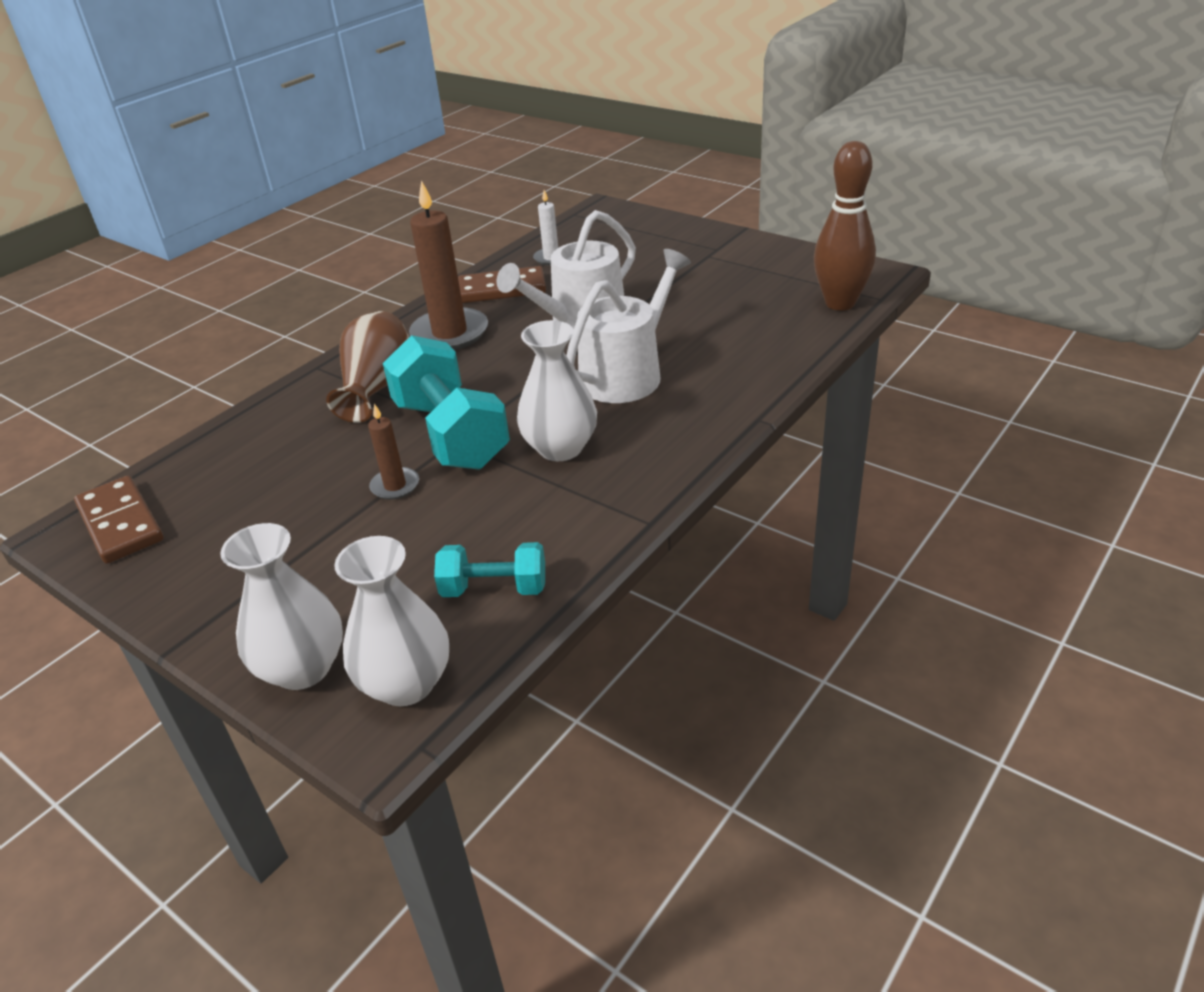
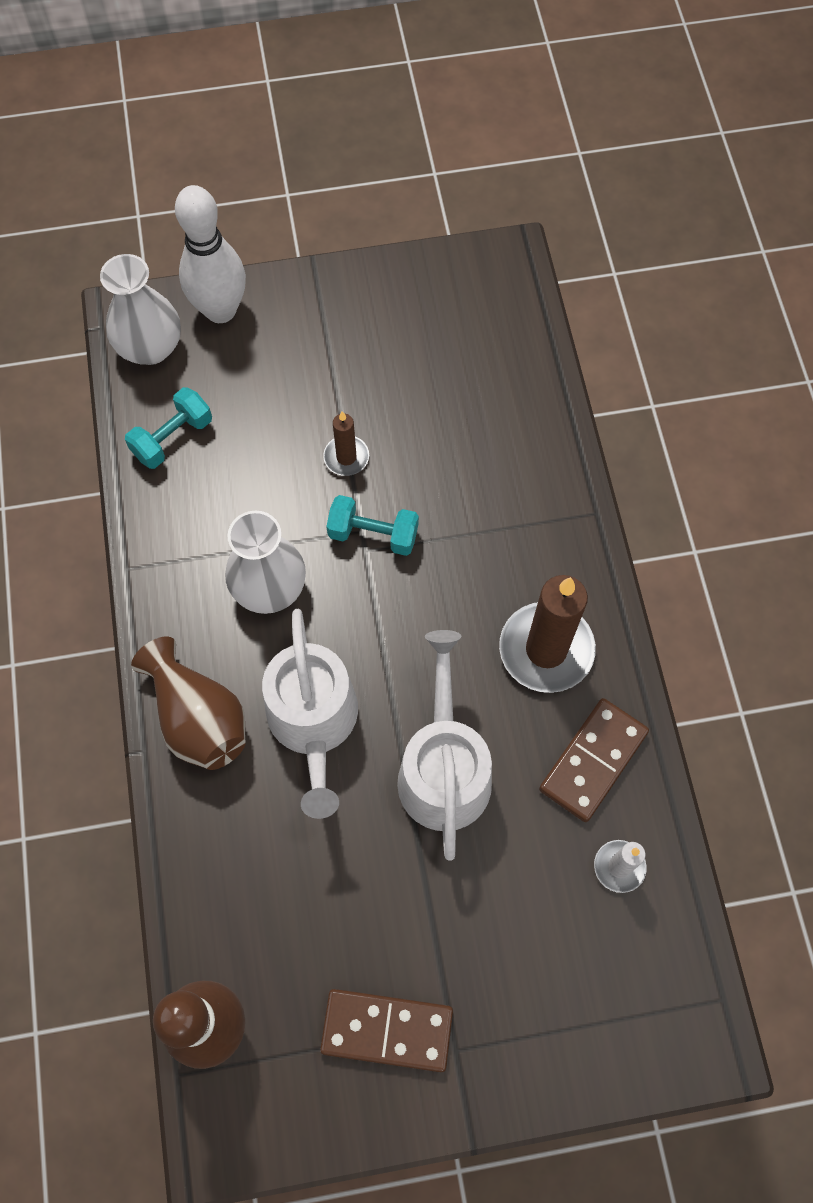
camera: 130 degrees right, 30 degrees up
(121, 523) = (485, 288): brown domino -> brown domino (387, 1030)
(303, 668) = (220, 310): white vase -> white bowling pin
(377, 388) = (506, 532): brown vase -> brown vase (198, 718)
(451, 434) = (373, 534): turquoise dumbbell -> turquoise dumbbell, size x0.55

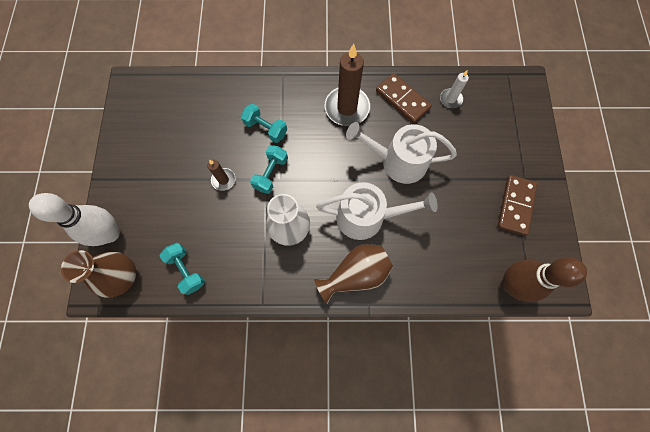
camera: 80 degrees left, 5 degrees up
(150, 347) = (122, 277): white vase -> brown vase
(465, 506) = (265, 128): none -> turquoise dumbbell

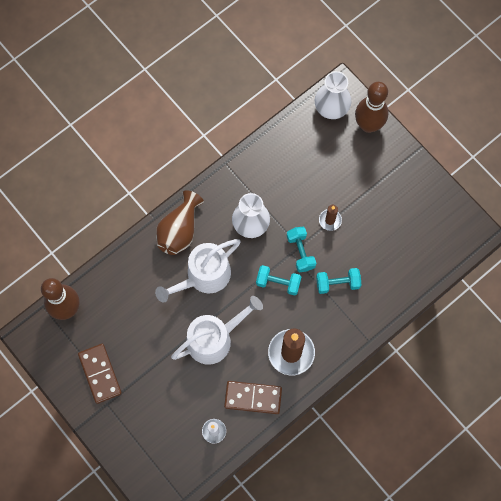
camera: 140 degrees right, 0 degrees up
(110, 233) = (368, 125): white bowling pin -> brown bowling pin
(122, 277) = (331, 108): brown vase -> white vase
(186, 270) = (294, 144): turquoise dumbbell -> turquoise dumbbell (278, 283)

